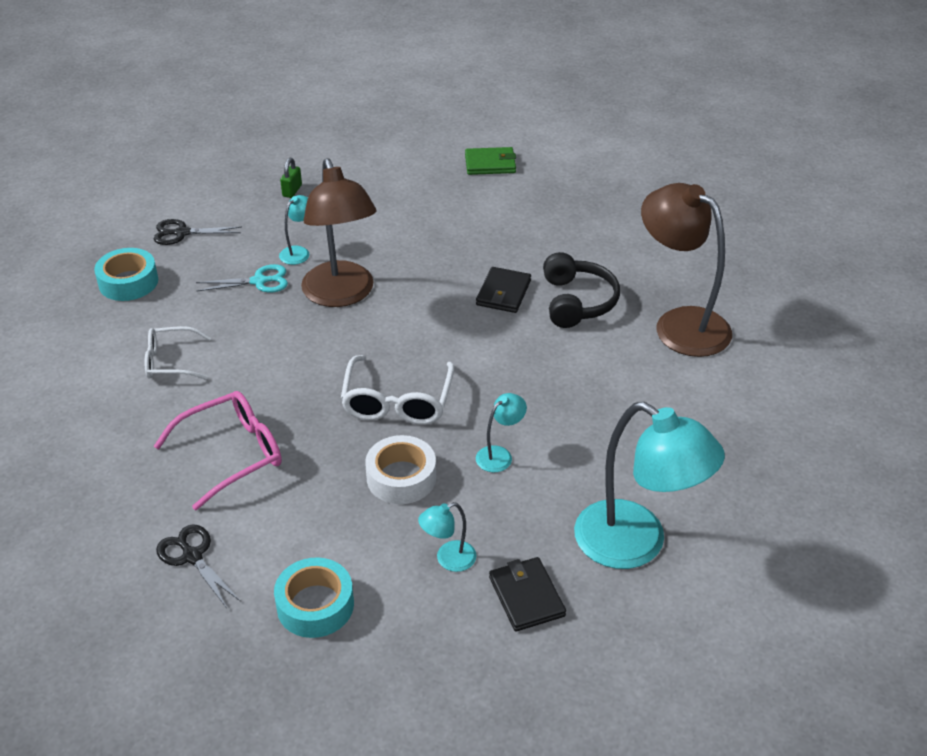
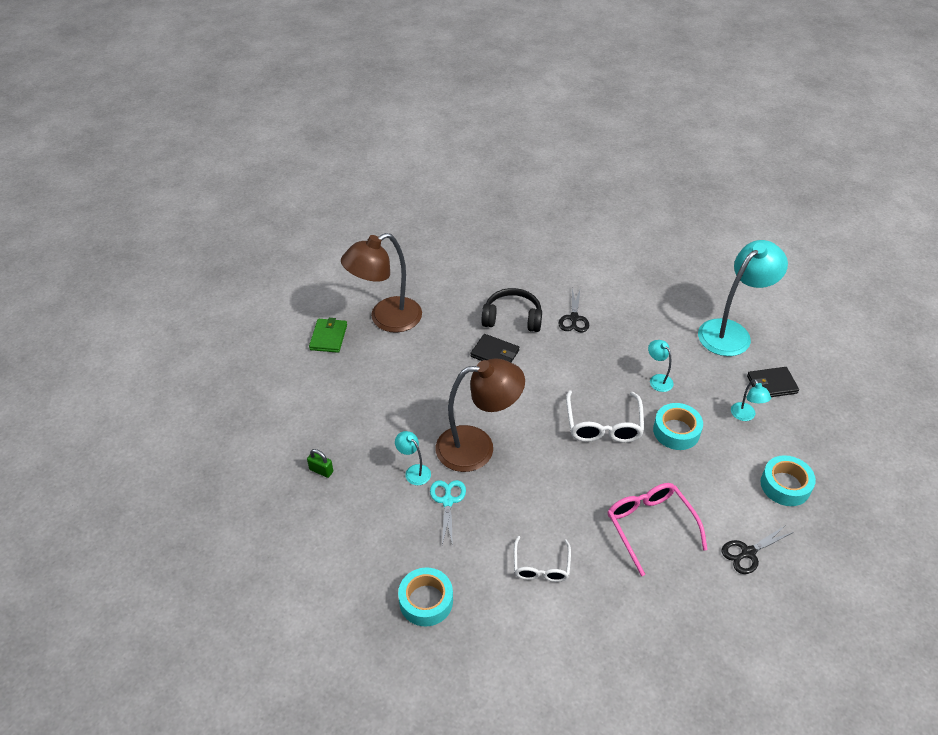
camera: 80 degrees left, 5 degrees up
(182, 233) = (361, 558): black scissors -> black scissors (574, 318)
(397, 402) = (603, 425): white glasses -> white glasses turned 75 degrees clockwise
(401, 477) = (676, 431): white tape -> turquoise tape
(680, 324) = (544, 275): brown lamp -> brown lamp (386, 319)

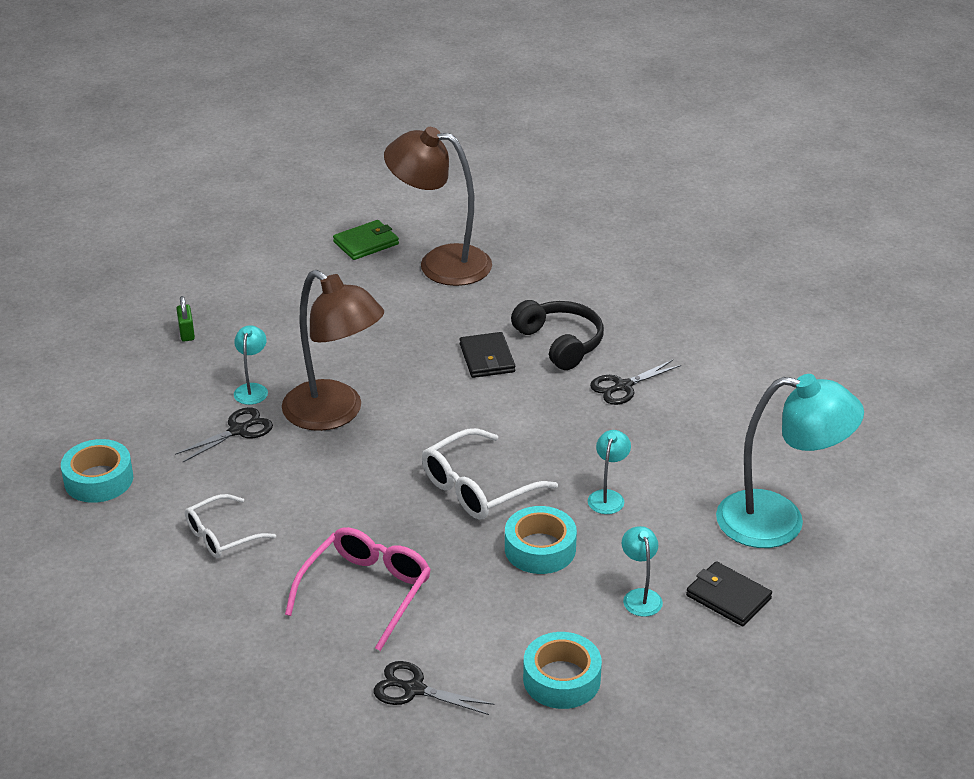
camera: 50 degrees right, 10 degrees down
(447, 501) = (238, 430): turquoise scissors -> black scissors
(745, 416) = (640, 596): turquoise lamp -> turquoise lamp turned 135 degrees clockwise

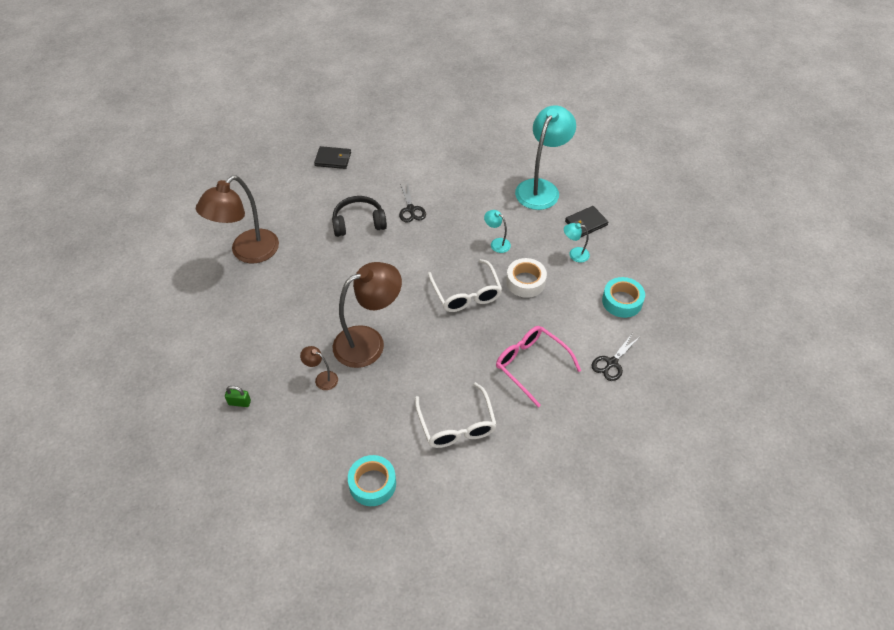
camera: 70 degrees left, 15 degrees up
(221, 536) = (456, 425): white glasses -> white glasses, size x1.51
(238, 430) = (360, 395): black scissors -> none
(252, 389) = (322, 378): turquoise lamp -> brown lamp
(366, 243) = (200, 283): green wallet -> none
(487, 358) = (355, 258): black wallet -> black wallet (333, 159)
(540, 549) = (525, 282): turquoise tape -> white tape

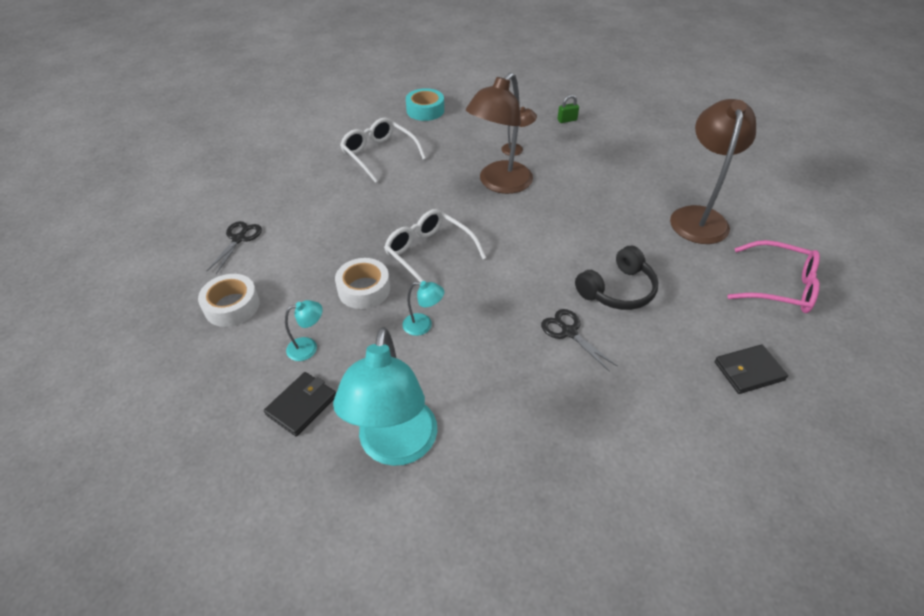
camera: 155 degrees right, 5 degrees down
(531, 365) = (327, 212): pink glasses -> pink glasses (779, 286)
(622, 301) = (232, 306): turquoise tape -> white tape

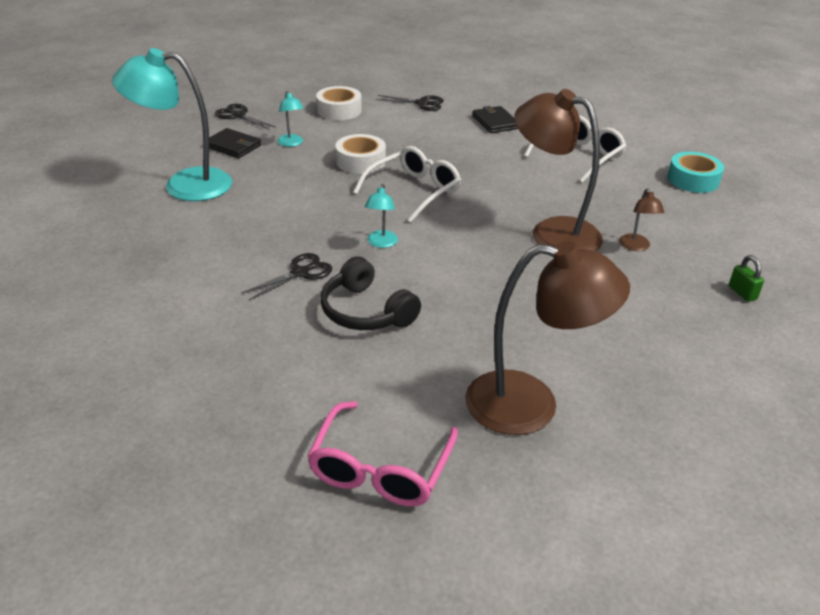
camera: 85 degrees right, 10 degrees down
(212, 407) = (238, 115): none -> black scissors
(423, 325) = (313, 192): turquoise lamp -> turquoise lamp (381, 243)
(748, 371) = (227, 403): black wallet -> black wallet (495, 122)

